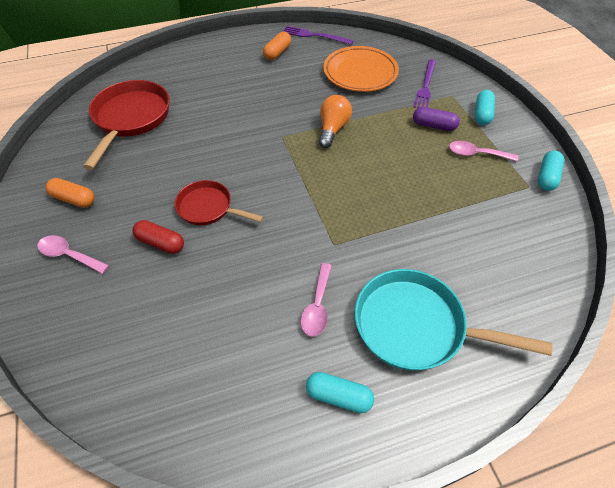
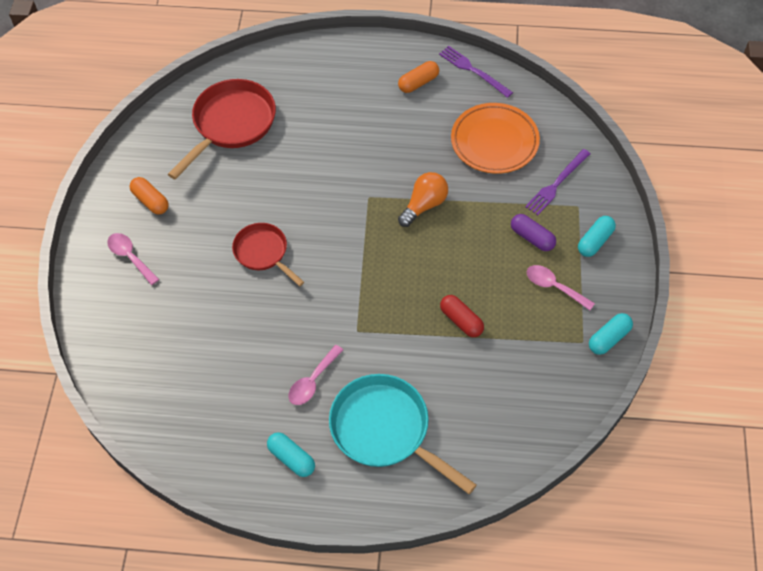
camera: 25 degrees right, 5 degrees up
(161, 243) = (208, 273): red capsule -> red capsule (461, 321)

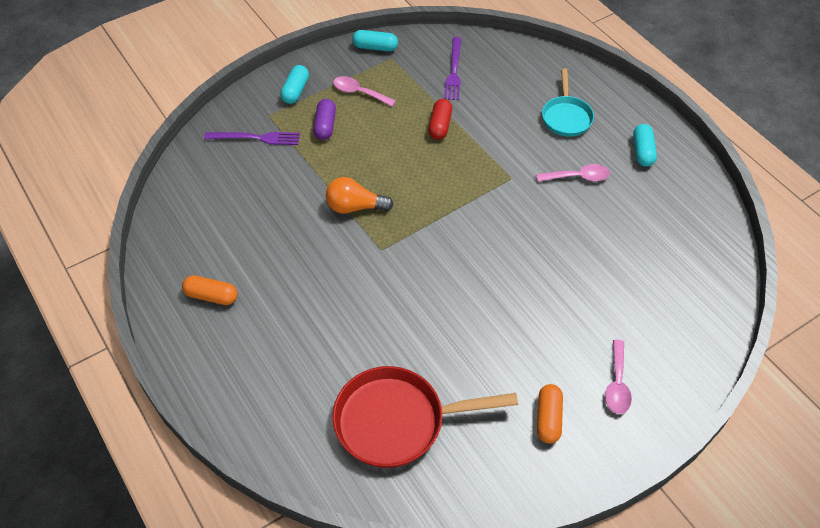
camera: 130 degrees left, 5 degrees down
(263, 253) = (508, 285): red pan -> none
(385, 430) = (566, 117): turquoise pan -> turquoise pan, size x0.61
(473, 71) = (162, 262): purple fork -> purple fork (454, 71)
(494, 142) = (242, 199): orange plate -> none
(554, 287) = (359, 93): pink spoon -> pink spoon turned 120 degrees clockwise
(595, 241) = (295, 91): turquoise capsule -> turquoise capsule turned 75 degrees counterclockwise

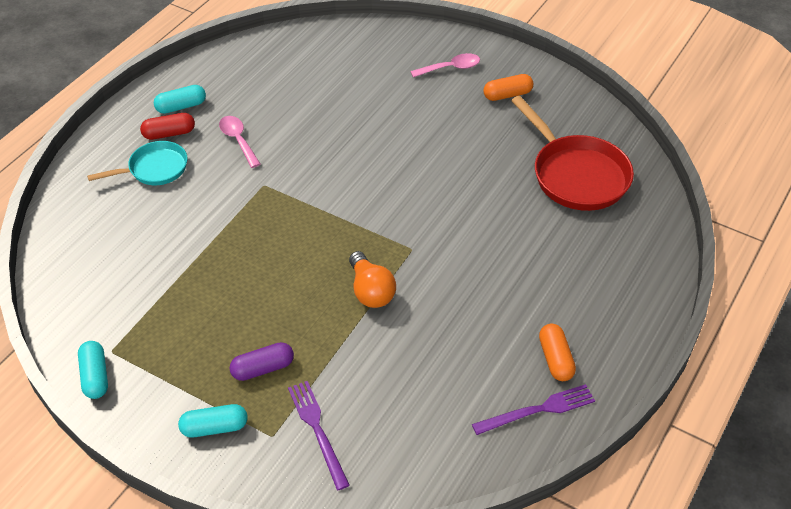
camera: 115 degrees left, 5 degrees down
(359, 93) = (190, 358): pink spoon -> none
(440, 125) = (213, 263): red capsule -> red capsule (169, 133)
(454, 71) = (114, 282): purple fork -> purple fork (538, 410)

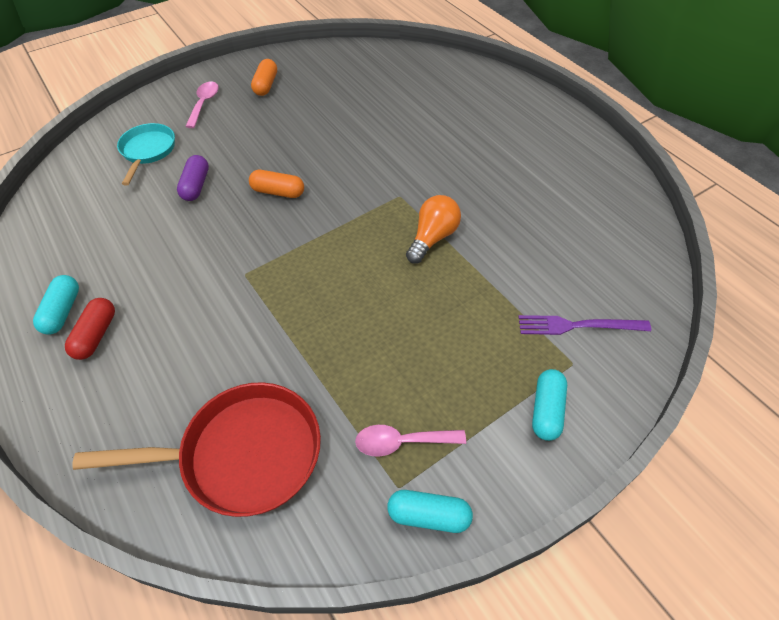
camera: 65 degrees left, 5 degrees up
(154, 169) = (141, 365): turquoise pan -> turquoise pan (148, 151)
(238, 140) = (162, 276): pink spoon -> pink spoon (402, 442)
(263, 368) = (487, 346): purple capsule -> purple capsule (196, 186)
(371, 291) = (432, 238): orange light bulb -> orange light bulb turned 60 degrees counterclockwise
(538, 410) = (603, 181): purple fork -> none
(555, 359) = (558, 156): orange capsule -> orange capsule (278, 192)
(576, 175) = (382, 83): red pan -> red pan (242, 455)

